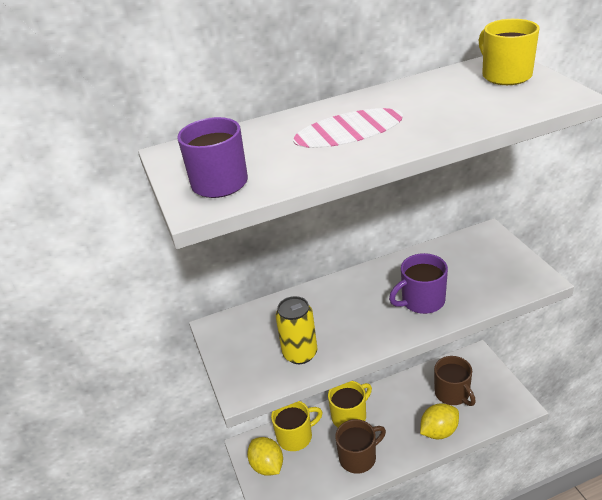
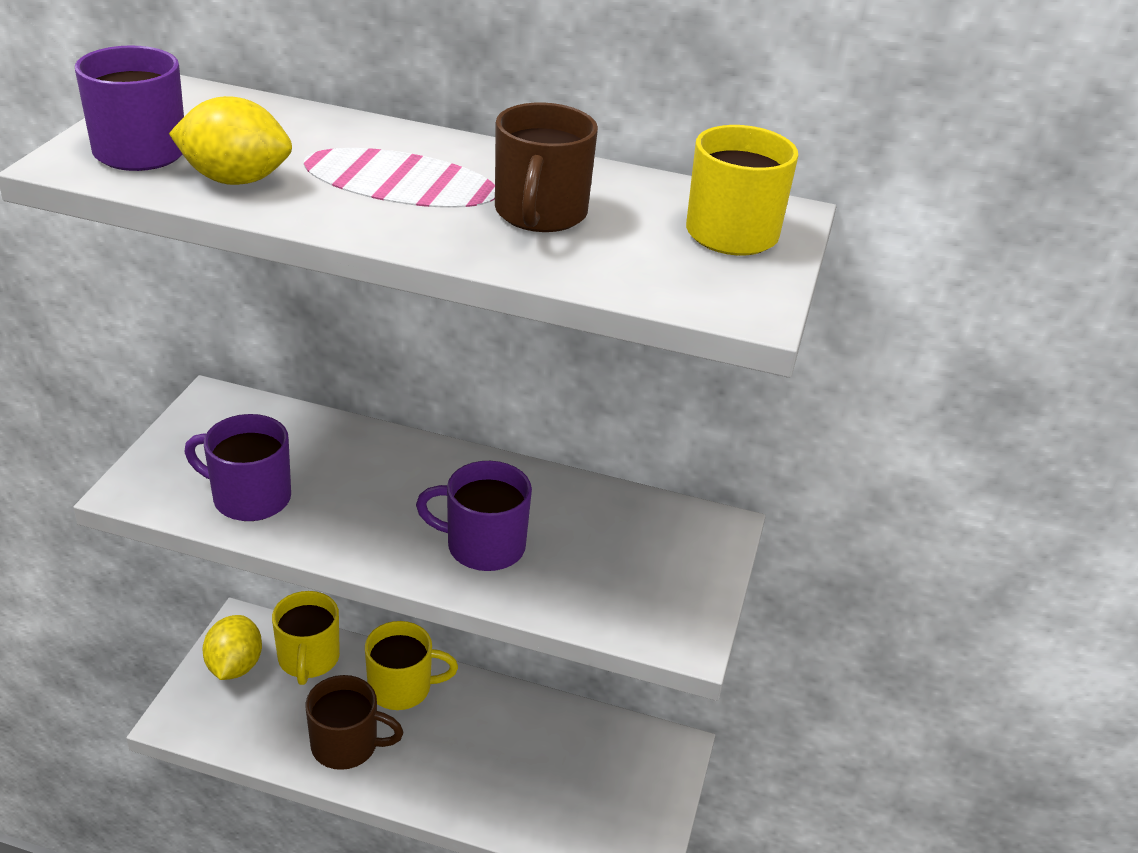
camera: 30 degrees right, 0 degrees up
(295, 436) = (308, 659): yellow mug -> yellow mug turned 75 degrees clockwise
(300, 353) = (250, 498): yellow can -> purple mug
(439, 431) = (486, 800): yellow lemon -> yellow lemon (235, 180)
(452, 393) = (570, 768): brown mug -> brown mug (540, 213)

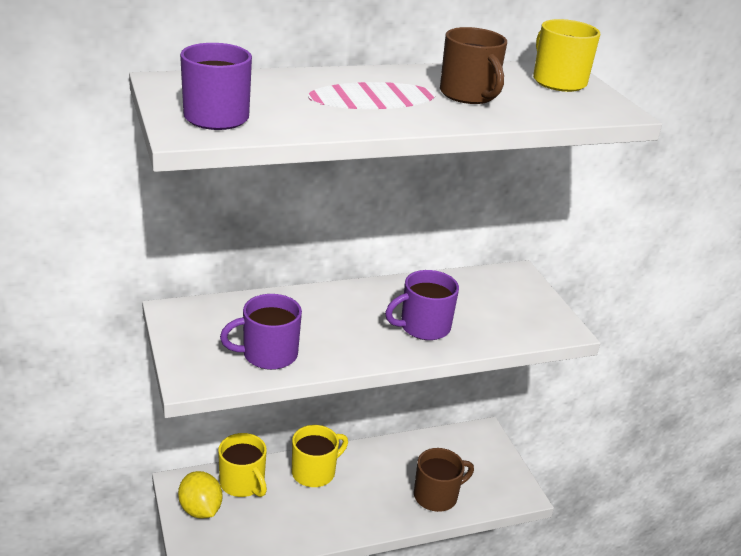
camera: 35 degrees left, 5 degrees down
(235, 180) = (297, 118): yellow lemon -> none
(346, 745) = (315, 518): brown mug -> brown mug (436, 496)

